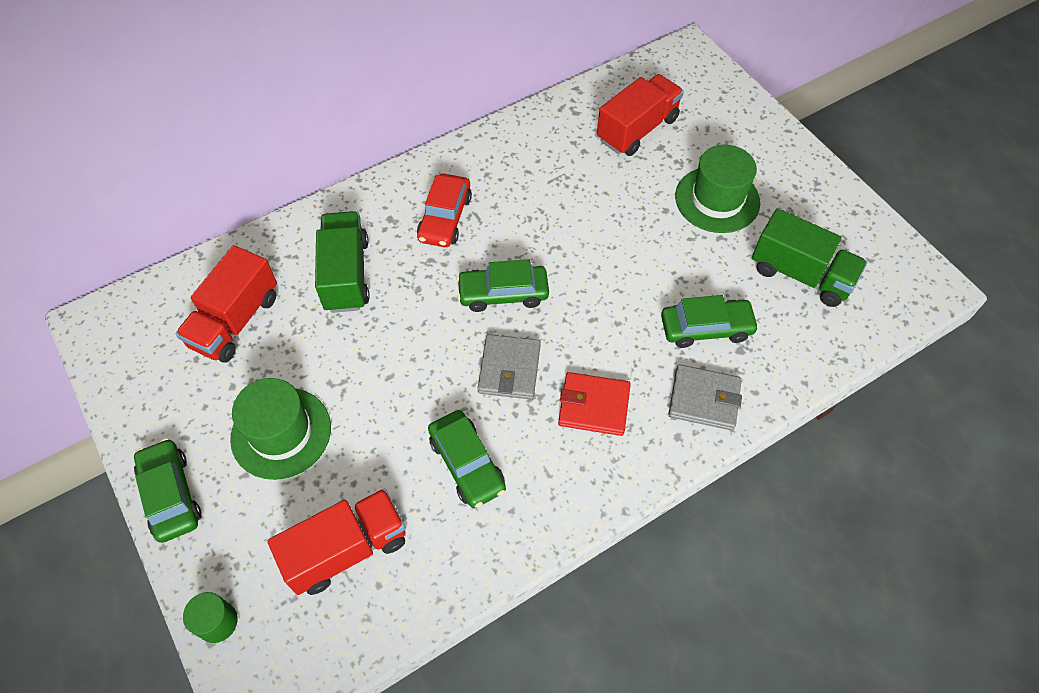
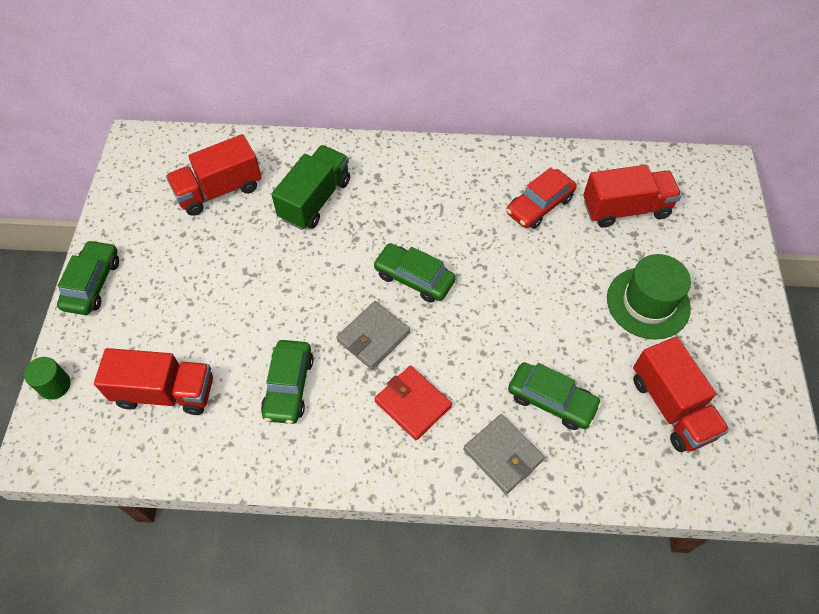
camera: 35 degrees right, 0 degrees up
(281, 433) = (187, 285): green hat -> none
(445, 218) = (417, 197): red car -> red car (539, 205)
(800, 274) = (671, 407): green truck -> red truck

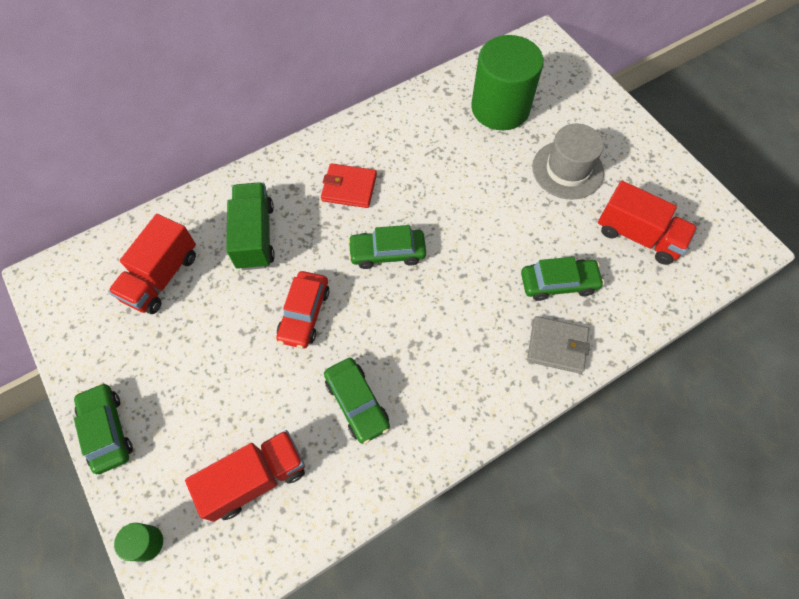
camera: 35 degrees left, 5 degrees up
(373, 337) = (392, 319): grey wallet -> none
(413, 404) = (464, 352): red wallet -> red wallet (349, 188)
(539, 205) = (437, 140): red car -> red car (304, 314)
(625, 209) = (500, 108): red truck -> green cylinder
(648, 303) = (567, 170): green hat -> grey hat

